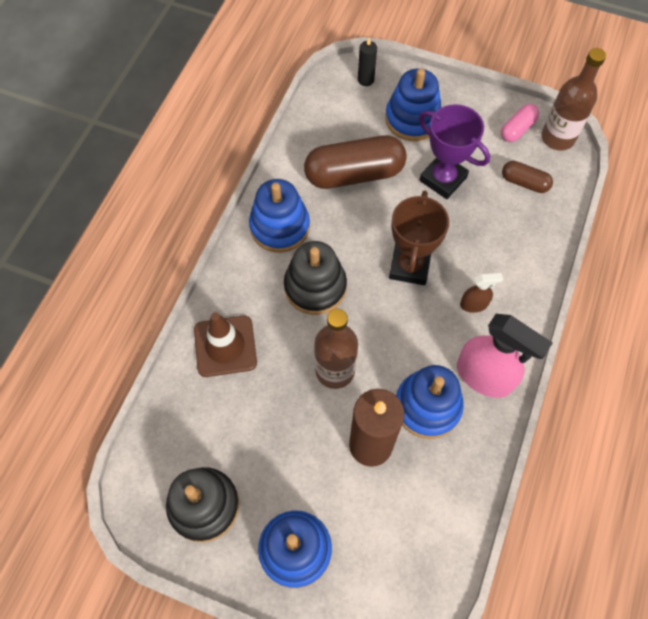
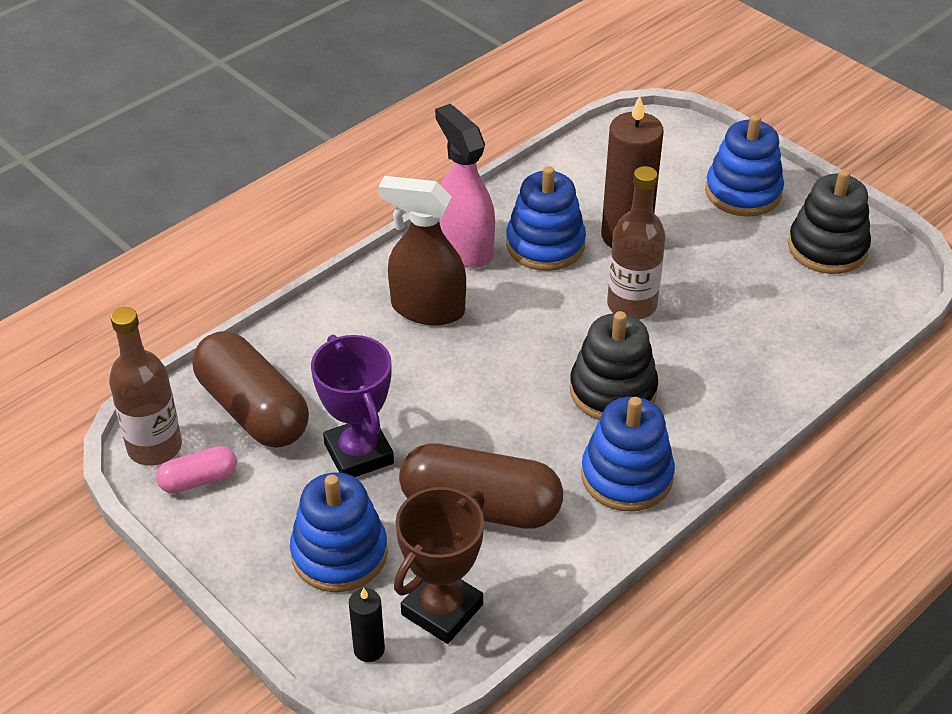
camera: 155 degrees left, 20 degrees down
(225, 346) = (756, 369): brown traffic cone -> none
(409, 266) = (477, 371): brown trophy -> brown trophy (442, 609)
(474, 304) = (427, 309): brown spray bottle -> brown spray bottle, size x2.01
(524, 182) = (253, 409): brown capsule -> brown capsule, size x1.99

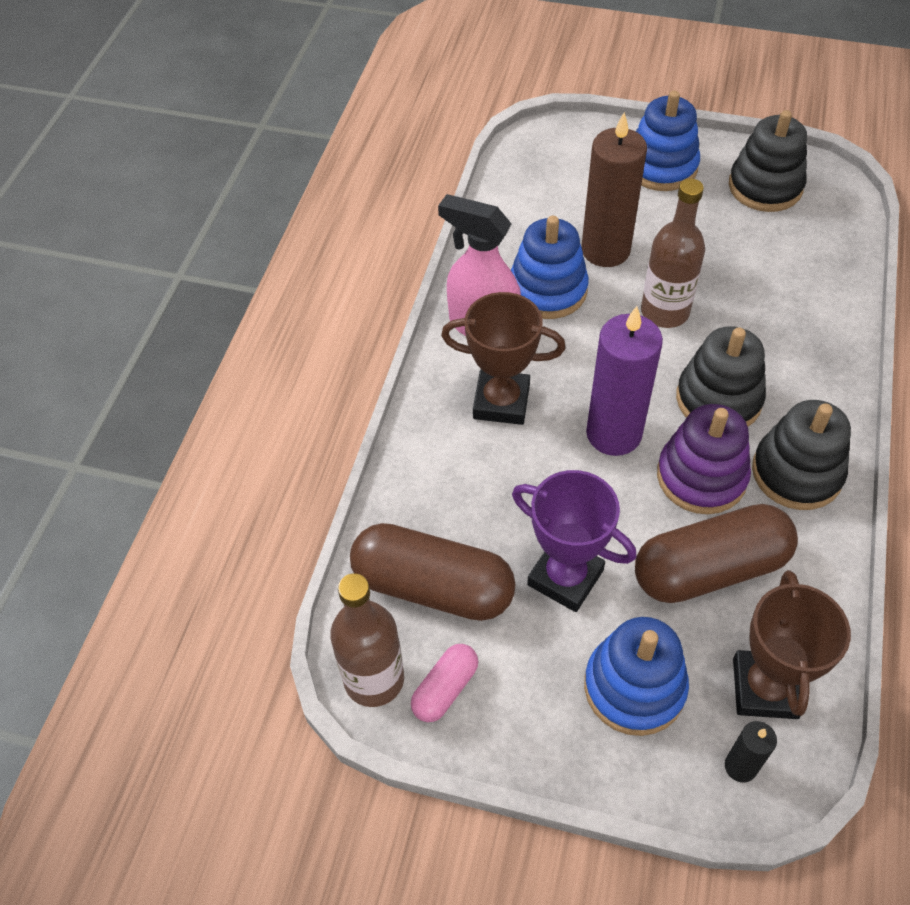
camera: 30 degrees left, 10 degrees up
(427, 309) = (501, 402): brown spray bottle -> brown trophy
(497, 374) = (613, 434): none -> purple candle
(540, 439) = (701, 476): none -> purple stacking toy
(626, 476) = (796, 472): blue stacking toy -> black stacking toy

